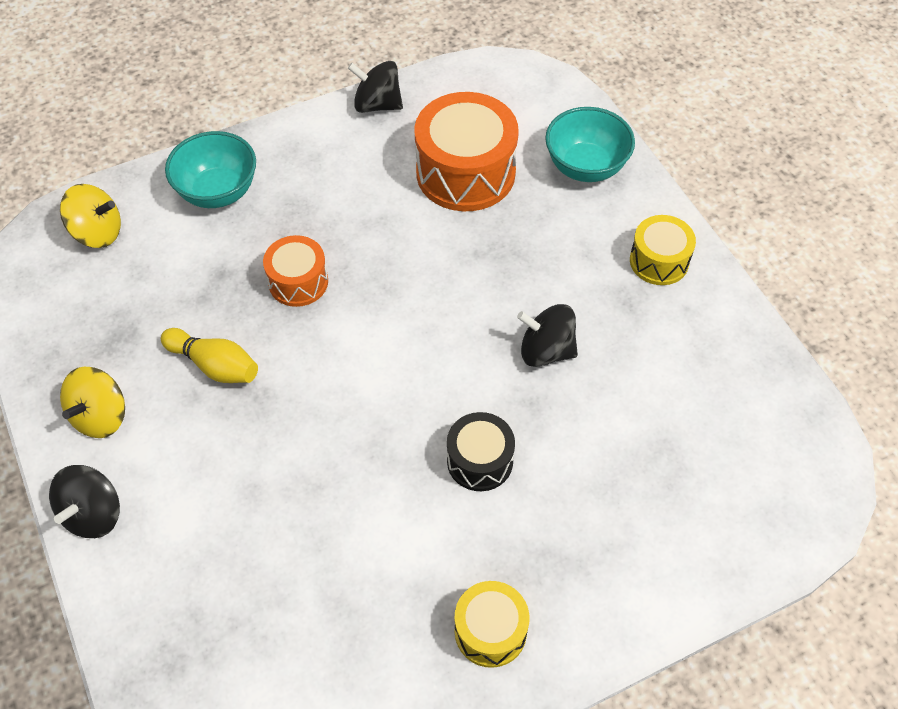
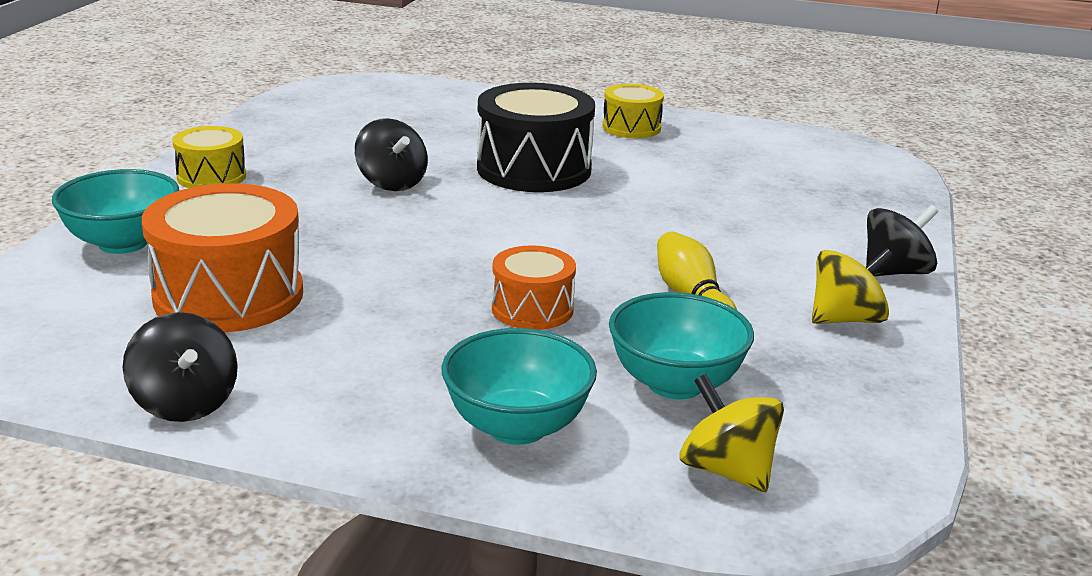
camera: 140 degrees left, 30 degrees down
(165, 276) = (675, 383): none -> turquoise bowl
(480, 461) = (534, 169): black drum -> black drum, size x1.78

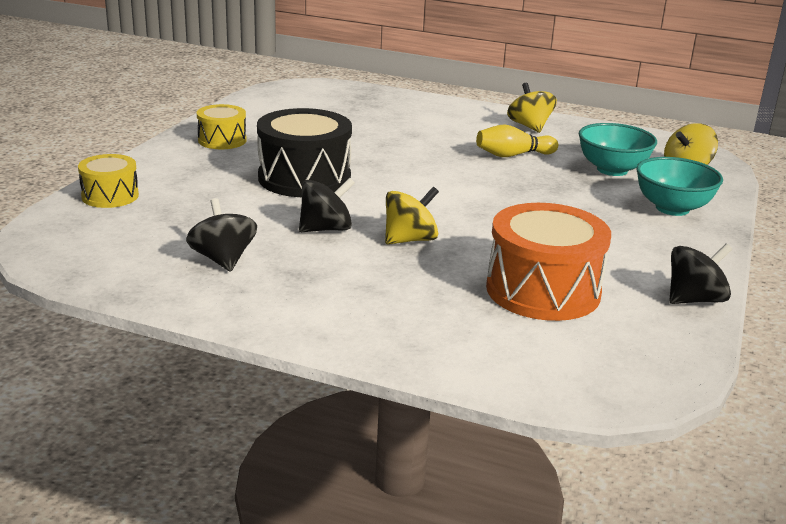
camera: 85 degrees left, 0 degrees up
(123, 243) = (454, 342): turquoise bowl -> none
(211, 177) = (299, 307): yellow drum -> yellow drum (110, 196)
(368, 224) = (410, 240): none -> yellow spinning top
(532, 309) = (537, 195): orange drum -> none
(894, 272) = (471, 109): black spinning top -> black spinning top (223, 259)

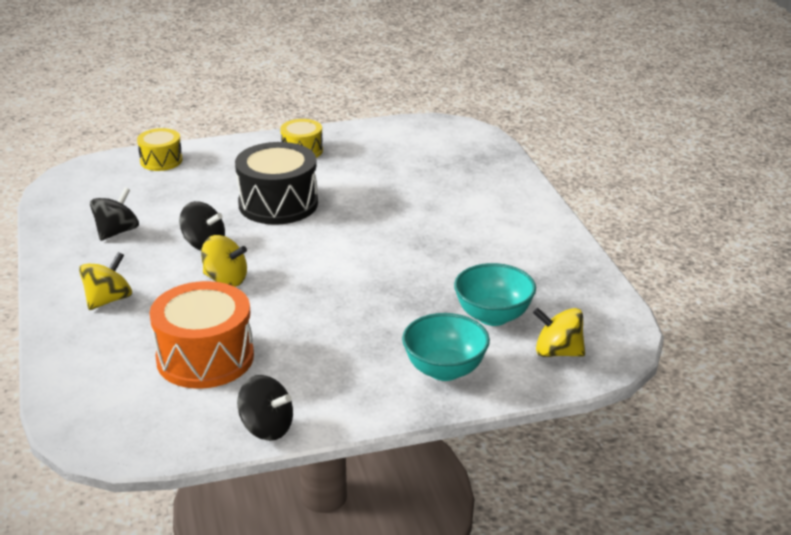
camera: 55 degrees right, 5 degrees up
(513, 155) = (453, 262): yellow bowling pin -> none
(529, 126) = (537, 247): yellow spinning top -> yellow spinning top (108, 300)

